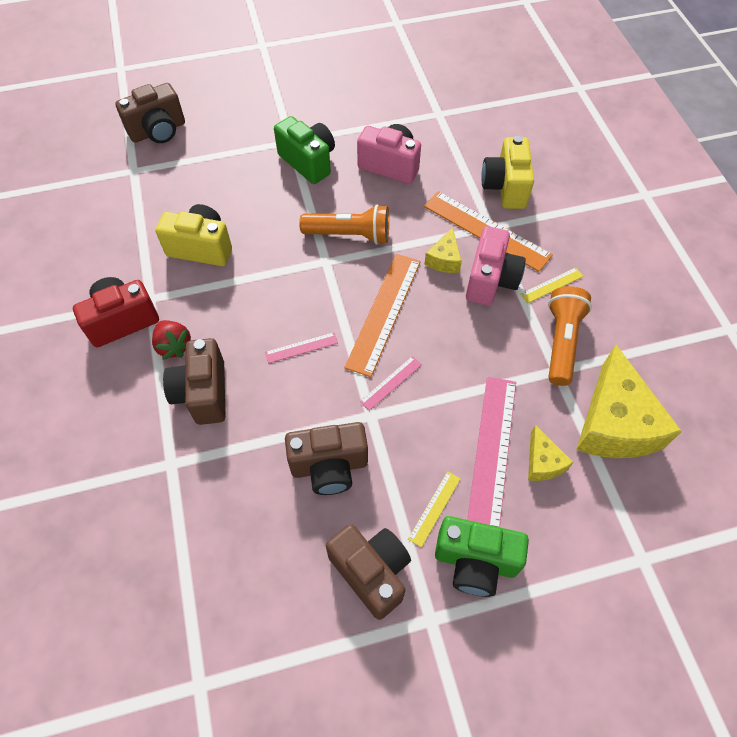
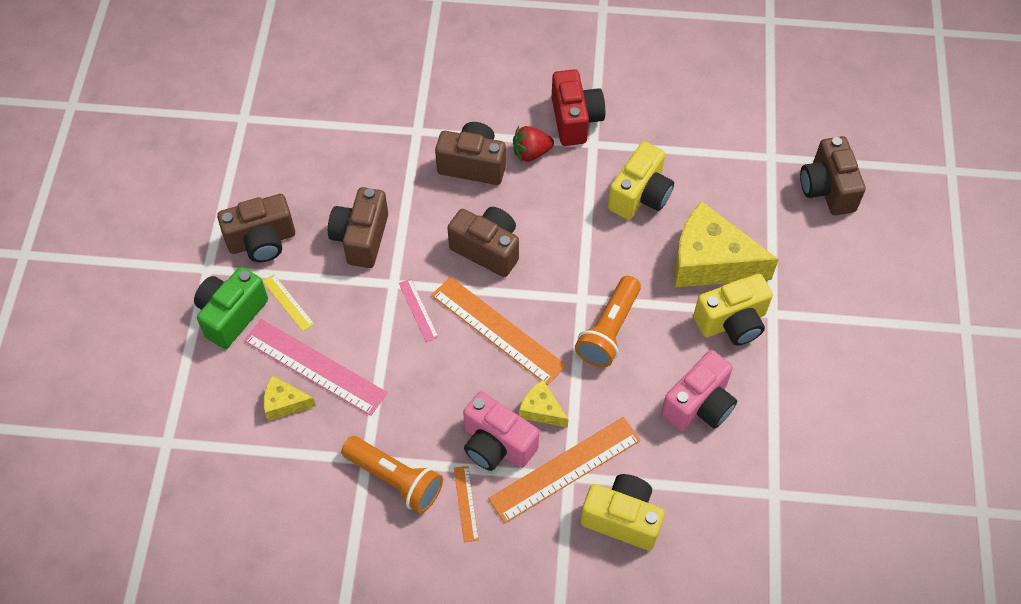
camera: 110 degrees right, 0 degrees up
(301, 347) = (487, 249): pink ruler -> brown camera
(308, 162) = (732, 322): green camera -> yellow camera
(551, 285) = (466, 503): yellow ruler -> orange ruler
(614, 423) = (290, 483): yellow cheese -> yellow cheese (710, 261)

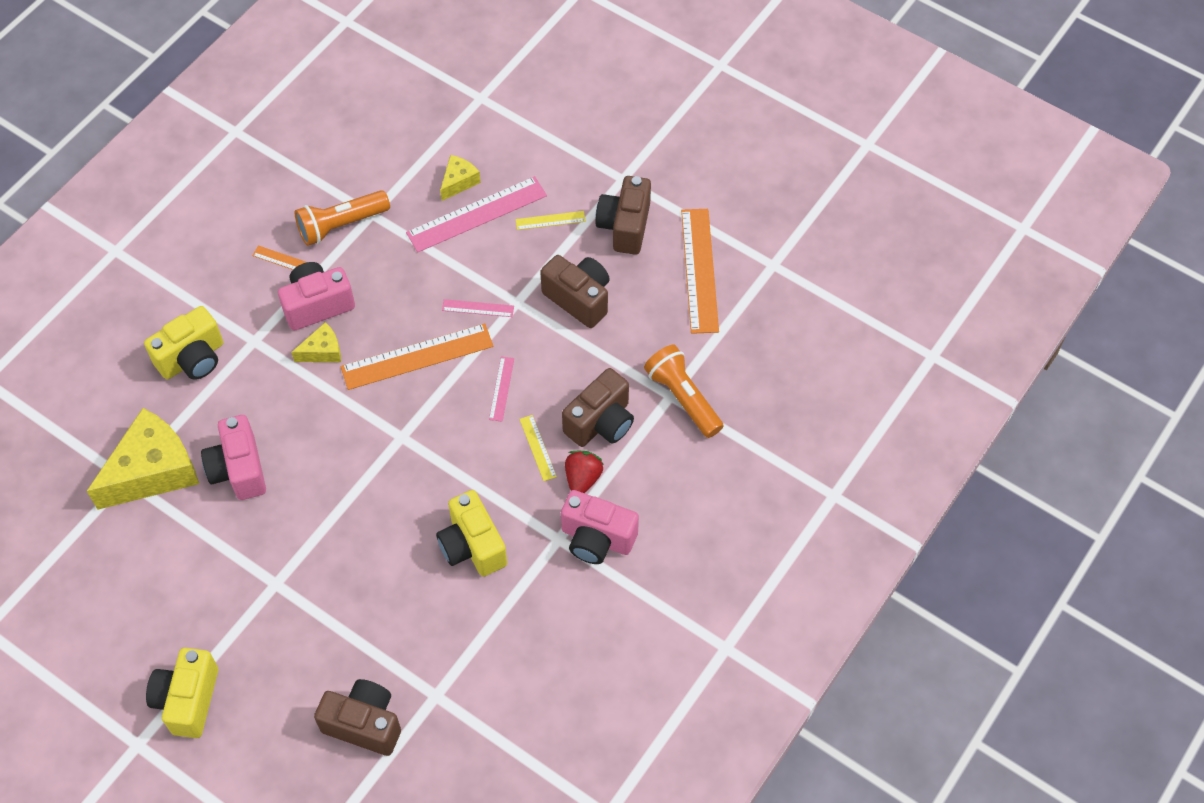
camera: 120 degrees right, 0 degrees up
(231, 315) = (565, 178): green camera -> none
(487, 249) = (501, 389): brown camera -> pink ruler
(524, 196) = (538, 447): none -> yellow ruler
(565, 469) = (261, 341): orange ruler -> orange ruler (699, 270)
(575, 119) = (597, 539): red camera -> pink camera
(609, 330) = (355, 440): orange flashlight -> orange flashlight (683, 398)
(710, 261) = (362, 564): yellow cheese -> yellow cheese (153, 471)
(732, 322) = (291, 544): yellow camera -> yellow camera (188, 700)

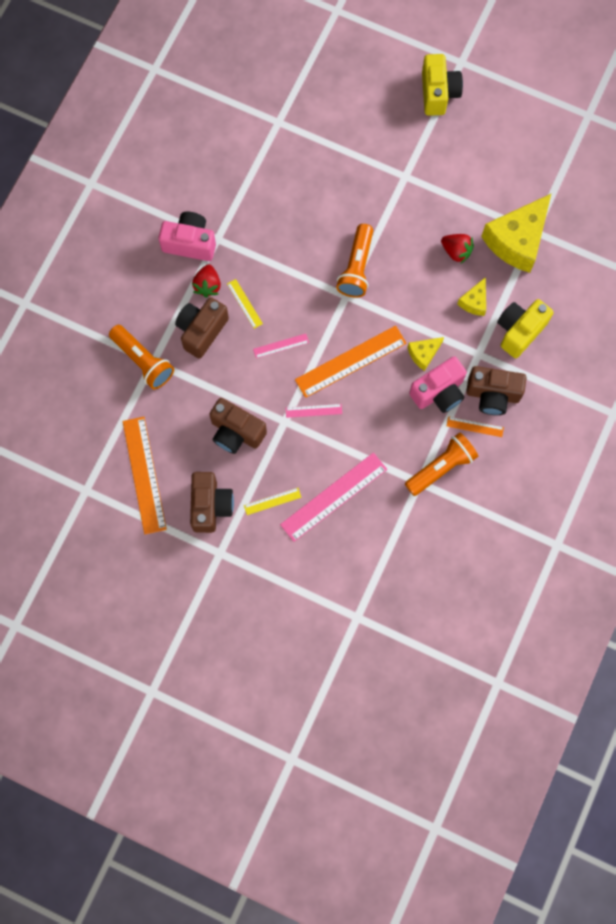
camera: 170 degrees right, 15 degrees up
(239, 469) = (456, 251): pink camera -> red strawberry
(364, 724) = (320, 97): brown camera -> brown camera (492, 395)
(377, 470) = (357, 267): none -> orange flashlight
(459, 182) = (355, 526): yellow cheese -> yellow cheese (474, 301)
(472, 546) = (276, 223): yellow camera -> none
(501, 389) = (281, 346): pink ruler -> pink ruler turned 75 degrees clockwise

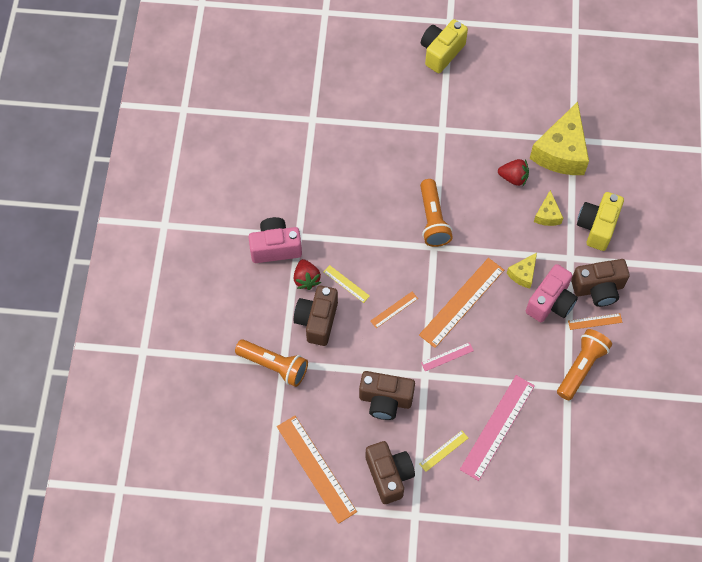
camera: 20 degrees left, 10 degrees down
(281, 346) = (394, 309): pink ruler -> orange ruler
(438, 93) = (441, 52): yellow camera -> yellow camera turned 120 degrees counterclockwise

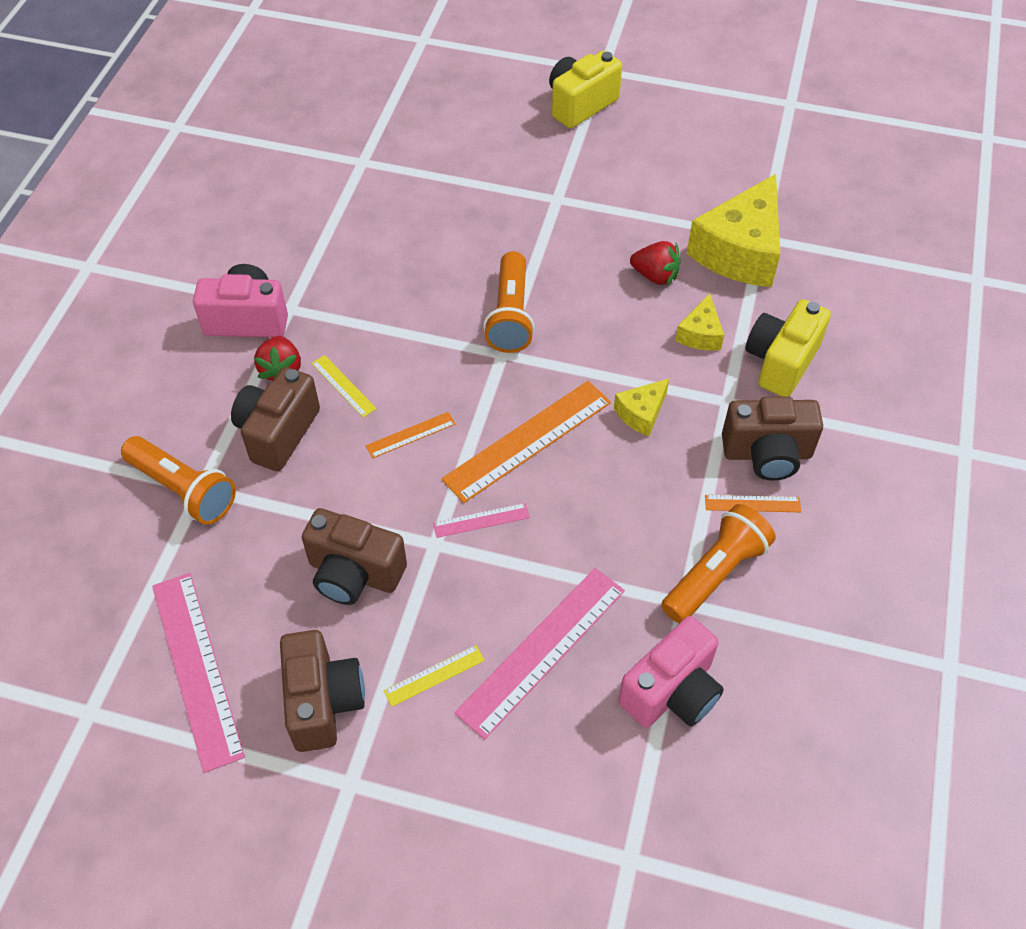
camera: 10 degrees right, 10 degrees down
(316, 468) = (197, 668): orange ruler -> pink ruler
(550, 302) = (680, 463): pink camera -> pink camera (672, 692)

